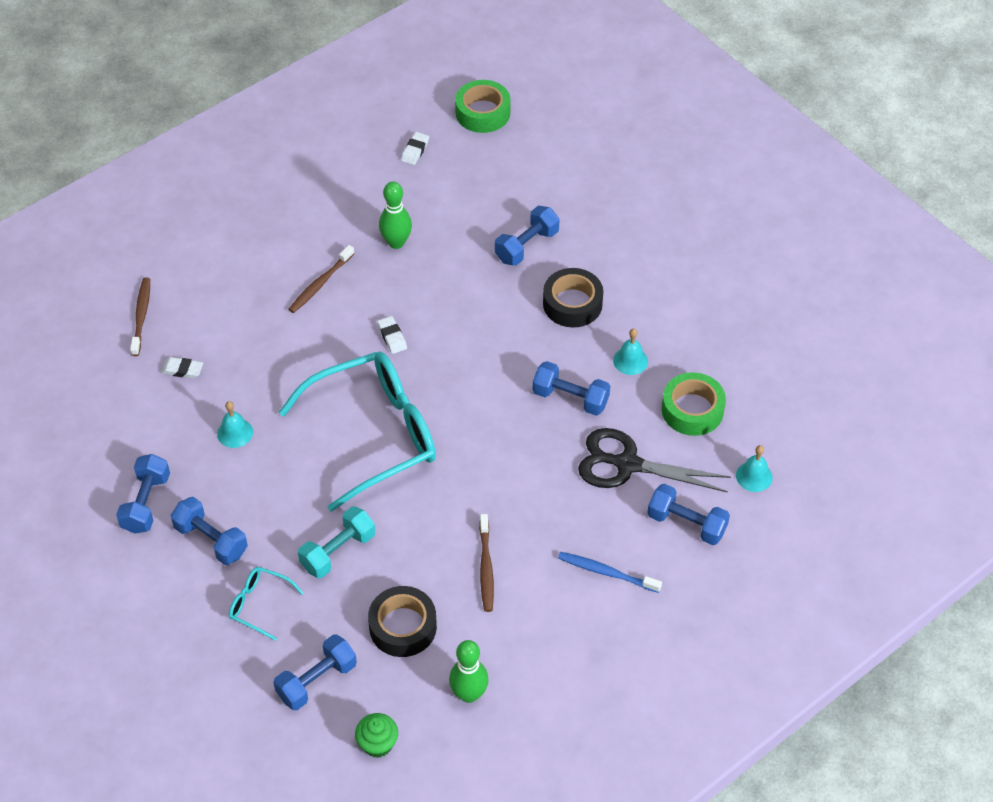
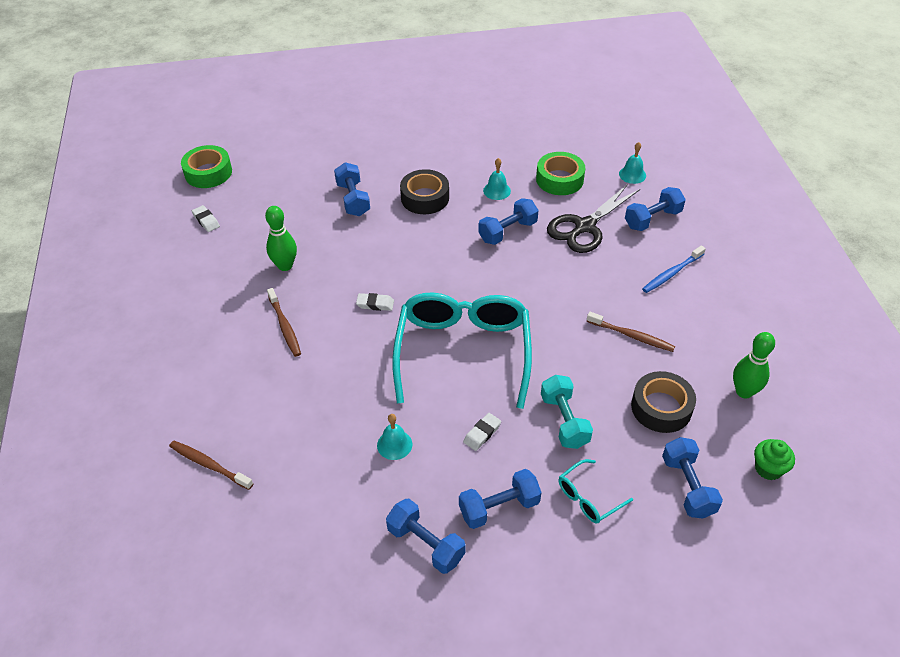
camera: 60 degrees left, 5 degrees down
(182, 370) = (296, 457): white eraser -> white eraser (482, 433)

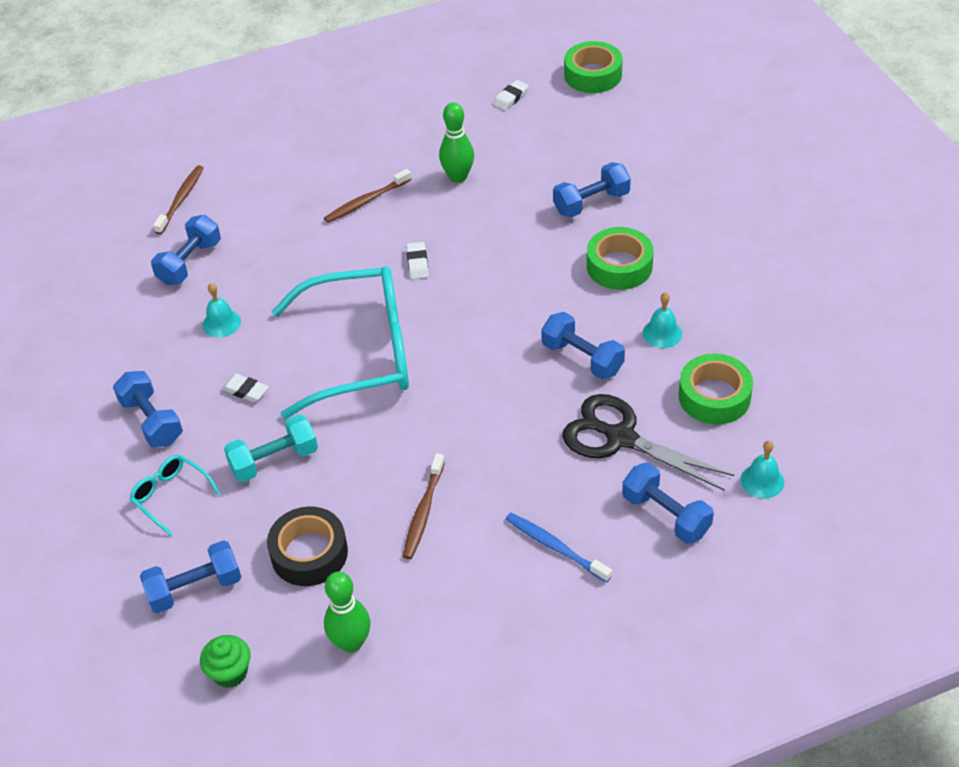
camera: 80 degrees right, 0 degrees up
(425, 198) = (619, 266): black tape -> green tape
(426, 544) = (105, 372): blue dumbbell -> blue dumbbell (190, 263)

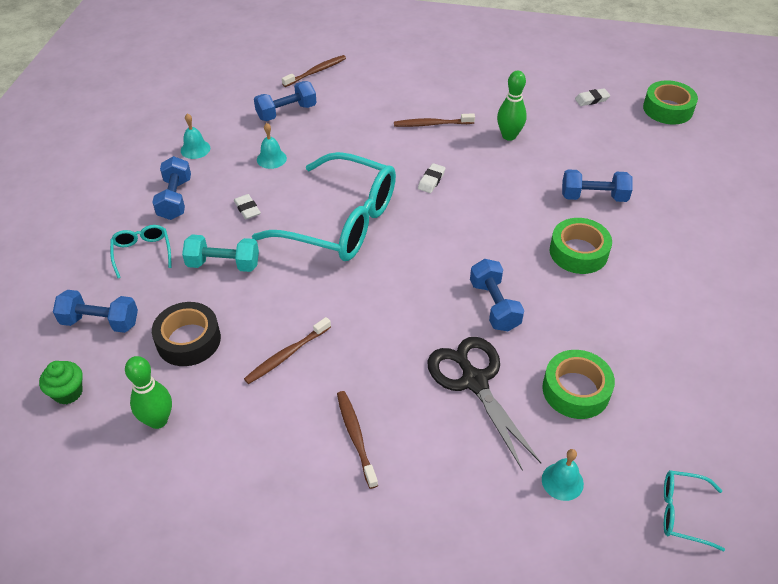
camera: 30 degrees right, 0 degrees up
(555, 547) = (356, 437): blue toothbrush -> brown toothbrush
(662, 333) = (572, 319): turquoise bell -> turquoise bell (195, 149)
(666, 515) = (460, 462): blue dumbbell -> none
(873, 450) = (682, 512): none -> turquoise glasses

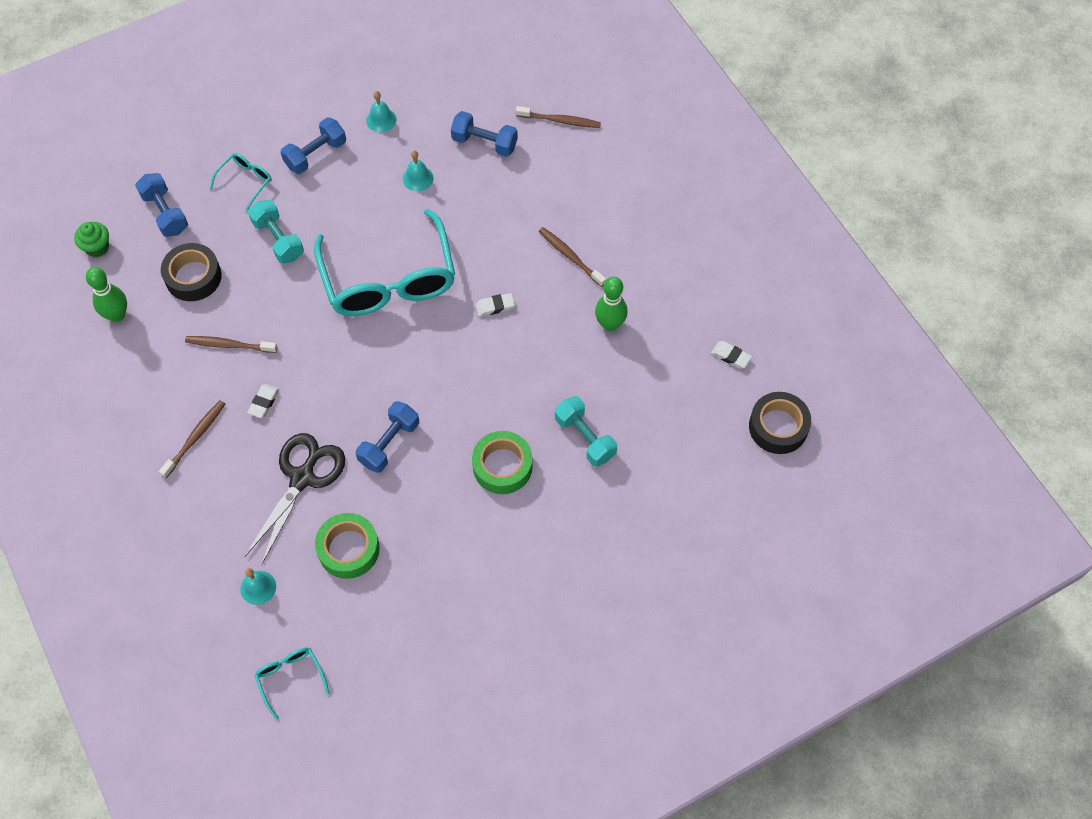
camera: 50 degrees right, 15 degrees up
(247, 209) = (347, 208): white eraser -> white eraser (264, 402)
(593, 197) = (585, 438): blue dumbbell -> turquoise dumbbell
(667, 109) = (778, 427): green tape -> black tape

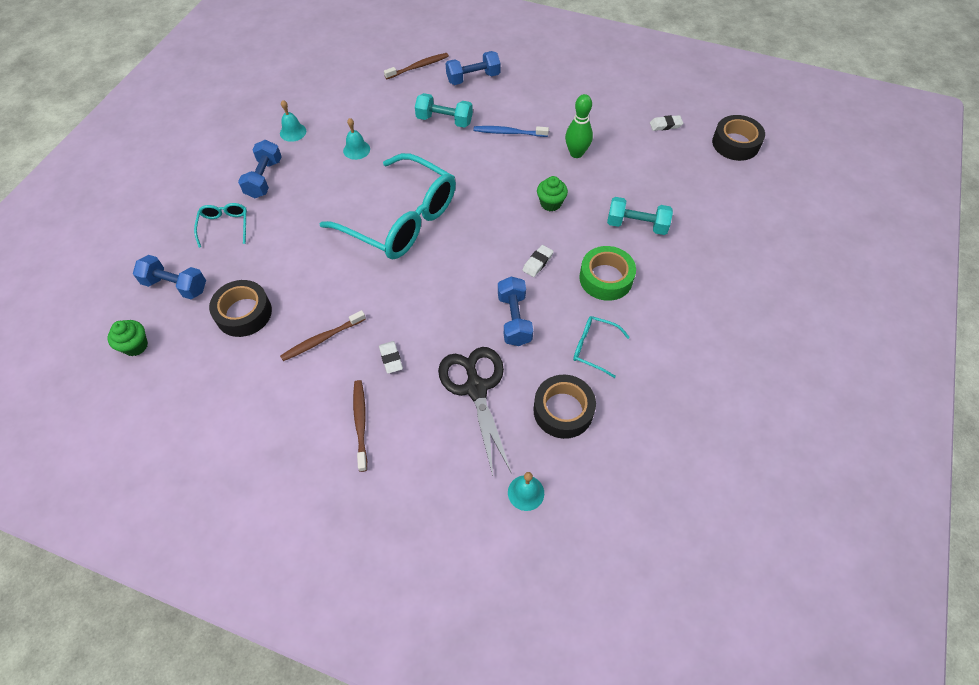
camera: 40 degrees left, 5 degrees down
(117, 315) = (202, 382): green bowling pin -> none
(278, 240) = (290, 246): turquoise dumbbell -> turquoise dumbbell (444, 120)
(290, 678) = (622, 539): turquoise glasses -> turquoise glasses (593, 348)
(348, 549) = (563, 410): green tape -> black tape
(484, 143) = (381, 105): blue dumbbell -> blue dumbbell (473, 78)
(495, 306) = (492, 189): white eraser -> white eraser (537, 263)
(531, 359) = (550, 203): none -> green cupcake
(570, 256) = (508, 133): brown toothbrush -> blue toothbrush

